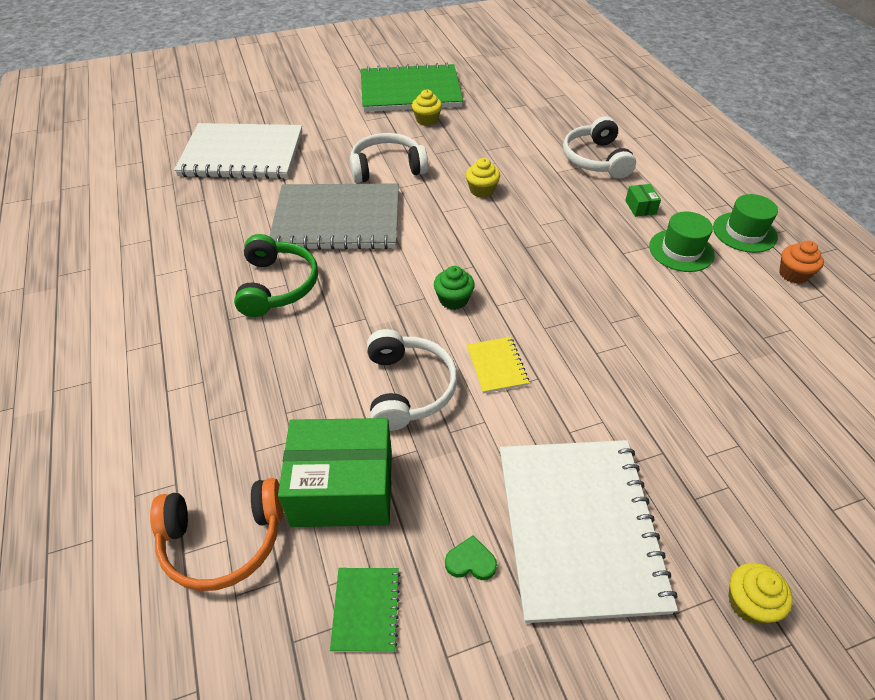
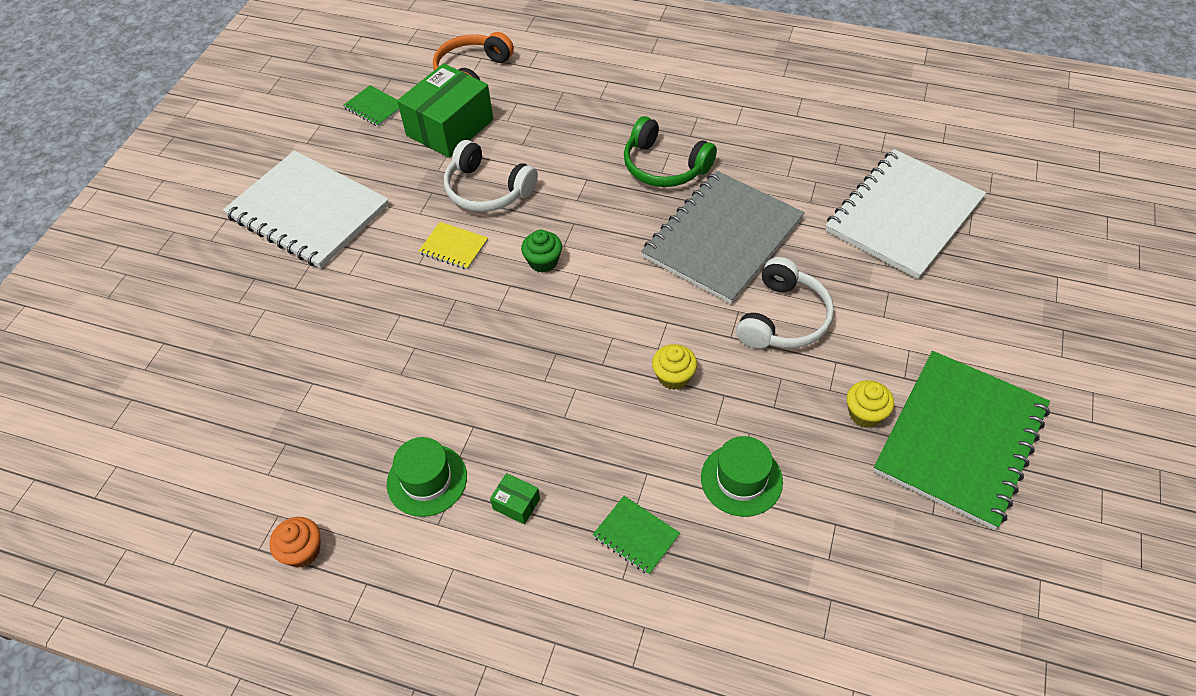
camera: 130 degrees right, 5 degrees up
(470, 561) = (348, 156): green heart -> none
(595, 159) = (636, 536): white headphones -> green notebook
(744, 232) = (388, 570): green hat -> green hat (741, 479)
(749, 603) = (189, 253): yellow cupcake -> none

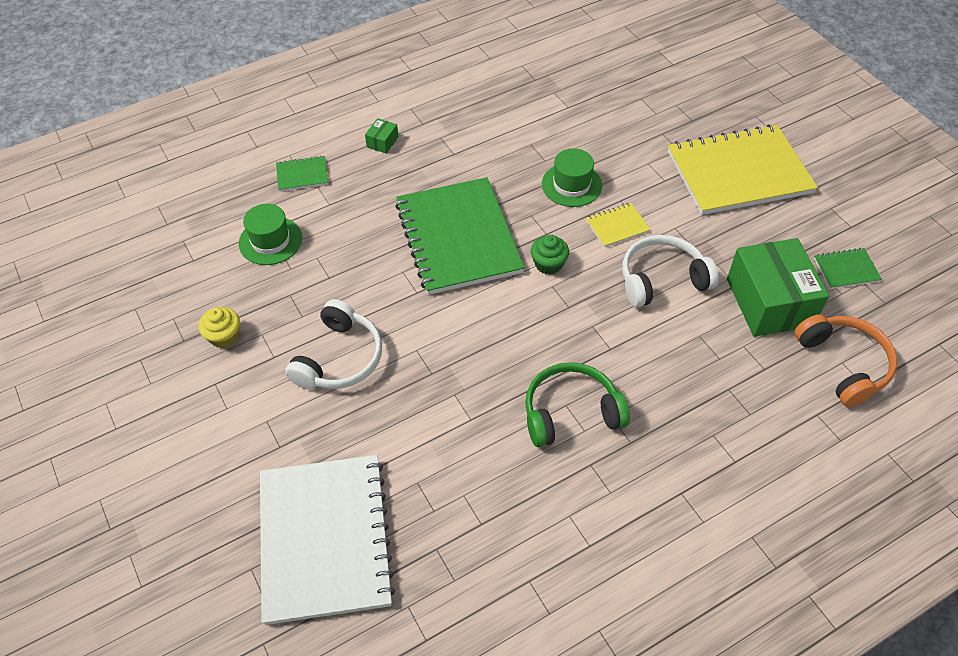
camera: 130 degrees right, 0 degrees up
(302, 551) = (457, 58): orange cupcake -> none
(308, 211) = (739, 172): white notebook -> yellow notebook
(427, 480) = (442, 118): green hat -> green hat (571, 185)
(516, 504) = (382, 142): green box -> green box turned 45 degrees counterclockwise
(673, 376) = (372, 263): yellow cupcake -> none
(723, 238) = (449, 386): grey notebook -> none
(783, 319) = (339, 358): white headphones -> white headphones turned 135 degrees counterclockwise
(960, 439) = (145, 368): green notebook -> green notebook (458, 237)

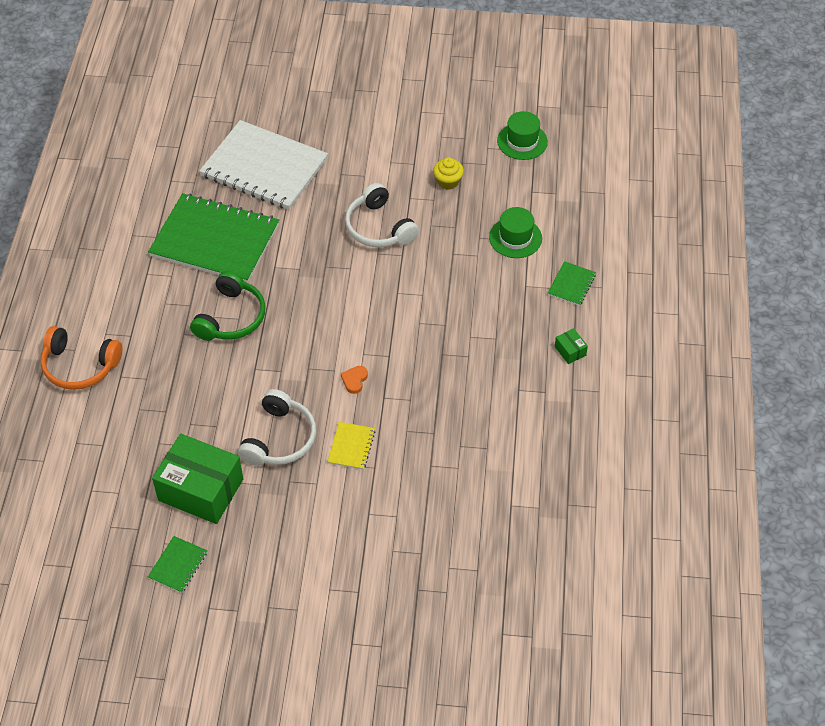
camera: 125 degrees right, 0 degrees up
(458, 237) = (426, 343): green notebook -> green notebook (215, 241)
(548, 264) = (354, 380): green cupcake -> orange heart
(571, 185) = (418, 446): green hat -> green hat (522, 141)
(739, 172) = (330, 574): yellow notebook -> none
(843, 364) = (116, 492): orange headphones -> orange headphones (80, 366)

